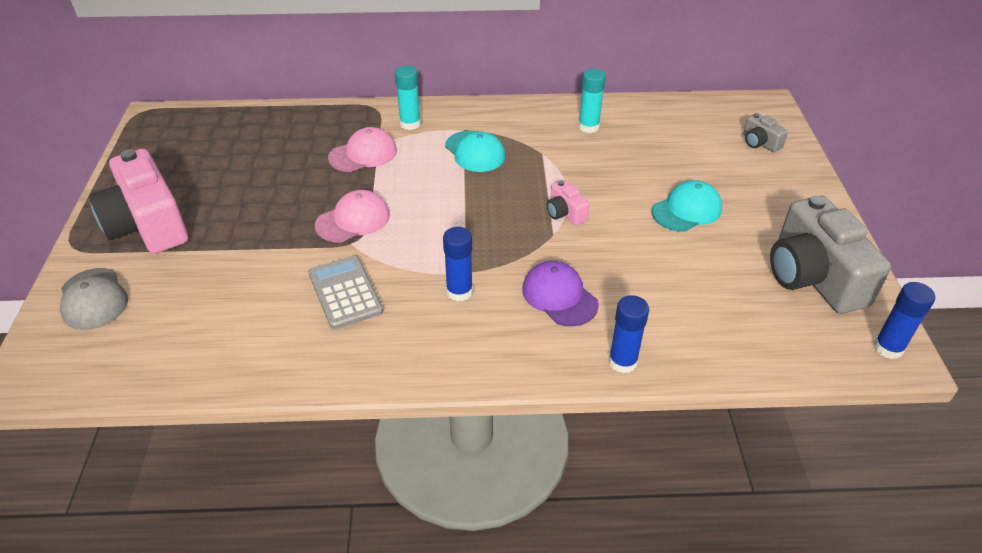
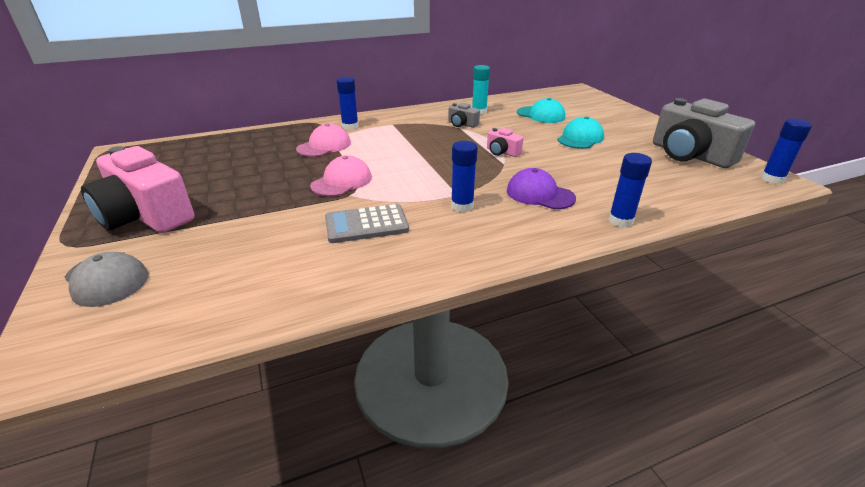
camera: 20 degrees left, 10 degrees down
(345, 292) = (366, 224): grey calculator -> grey calculator turned 60 degrees counterclockwise
(410, 124) = (350, 126): turquoise glue stick -> blue glue stick
(475, 152) = (410, 133): turquoise cap -> turquoise cap (541, 115)
(760, 143) = (591, 104): grey camera -> grey camera (462, 124)

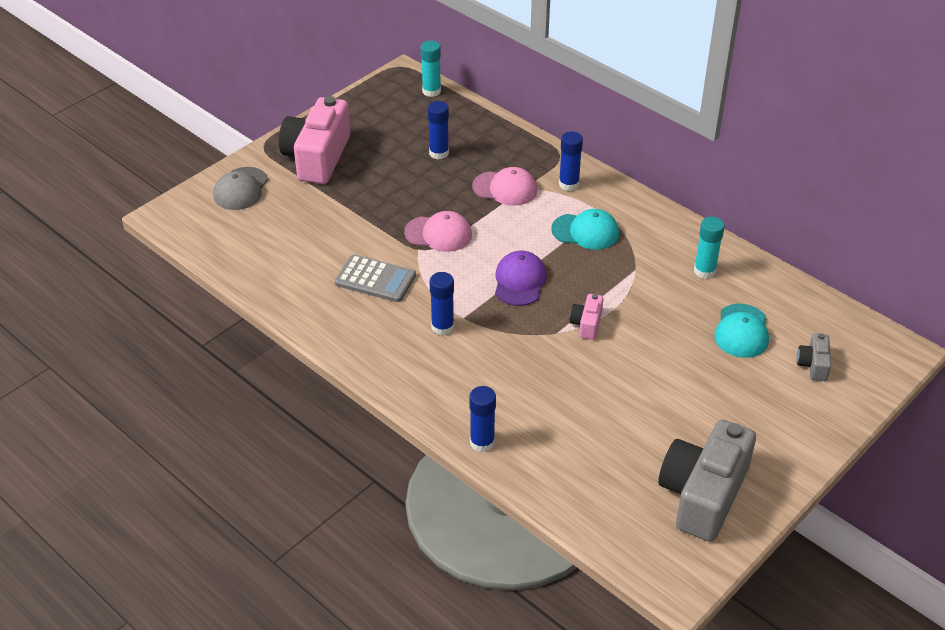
camera: 65 degrees right, 10 degrees up
(164, 146) = (431, 91): none -> turquoise glue stick
(366, 224) = (375, 279): grey calculator -> grey calculator turned 150 degrees clockwise
(462, 124) = (647, 268): grey camera -> grey camera (813, 365)
(540, 194) = (500, 375): purple cap -> purple cap (519, 281)
(580, 138) = (682, 383): turquoise cap -> turquoise cap (585, 231)
(772, 179) = (677, 575): blue glue stick -> blue glue stick (439, 153)

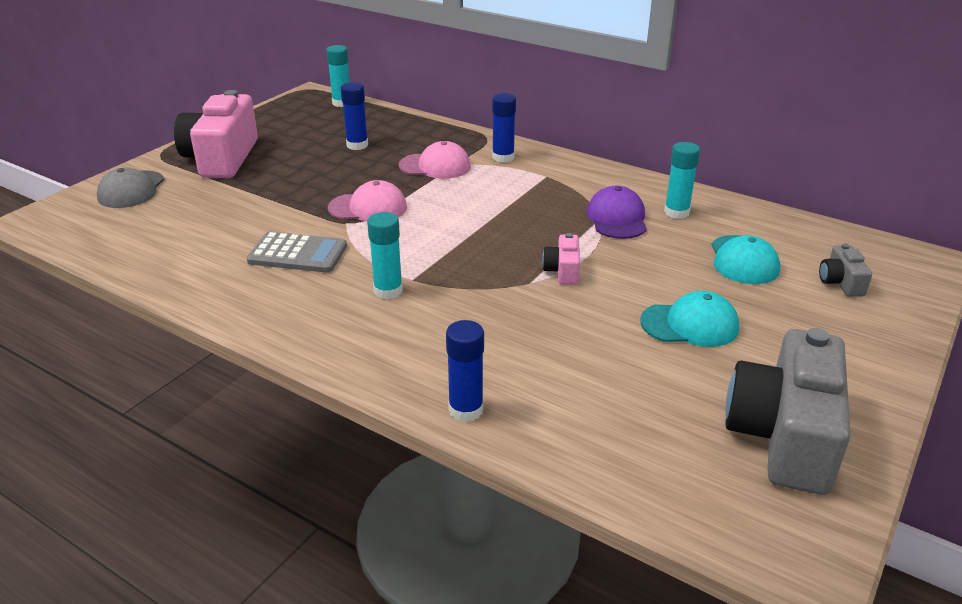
camera: 10 degrees left, 10 degrees down
(442, 327) = (388, 291): blue glue stick -> turquoise glue stick
(519, 281) = (472, 240): purple cap -> purple cap (617, 218)
(585, 231) = (533, 192): turquoise cap -> turquoise cap (690, 324)

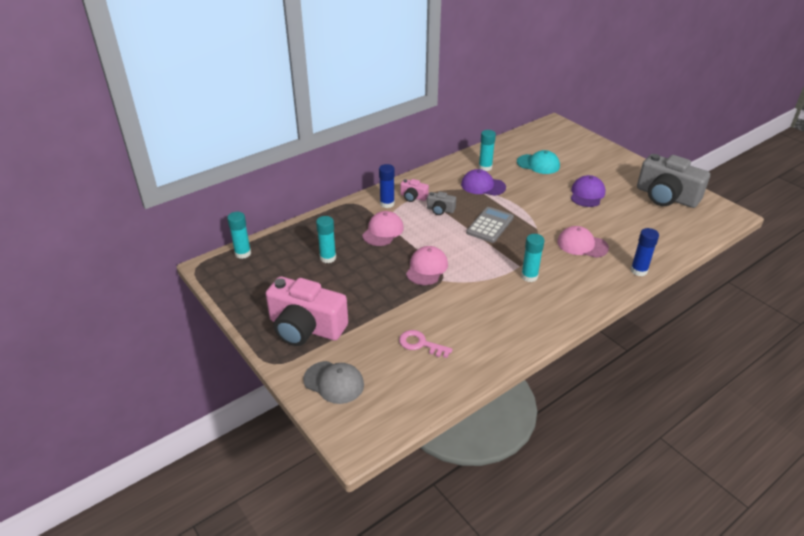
camera: 70 degrees left, 5 degrees up
(205, 229) = (420, 344): none -> pink key
(298, 254) = (473, 305): grey calculator -> grey calculator (490, 225)
(357, 145) = (328, 258): blue glue stick -> turquoise glue stick
(510, 334) = (582, 245): none -> pink cap
(563, 271) = (529, 215): pink camera -> pink camera (413, 197)
(690, 324) = (587, 194): turquoise cap -> purple cap
(840, 282) = (565, 148): grey camera -> grey camera (440, 210)

